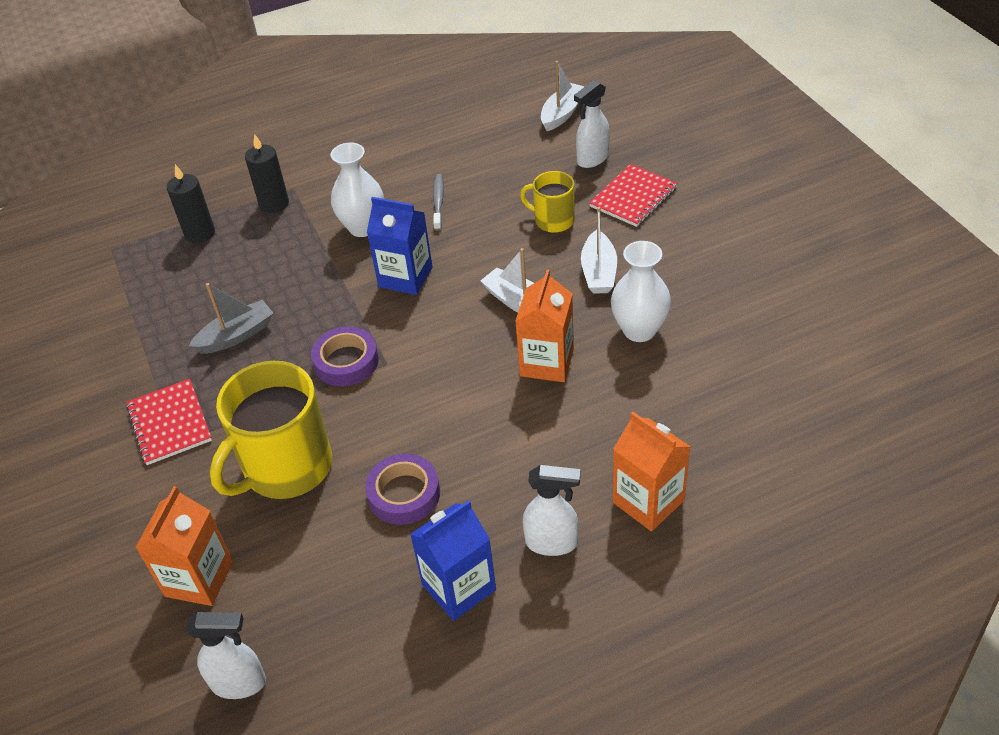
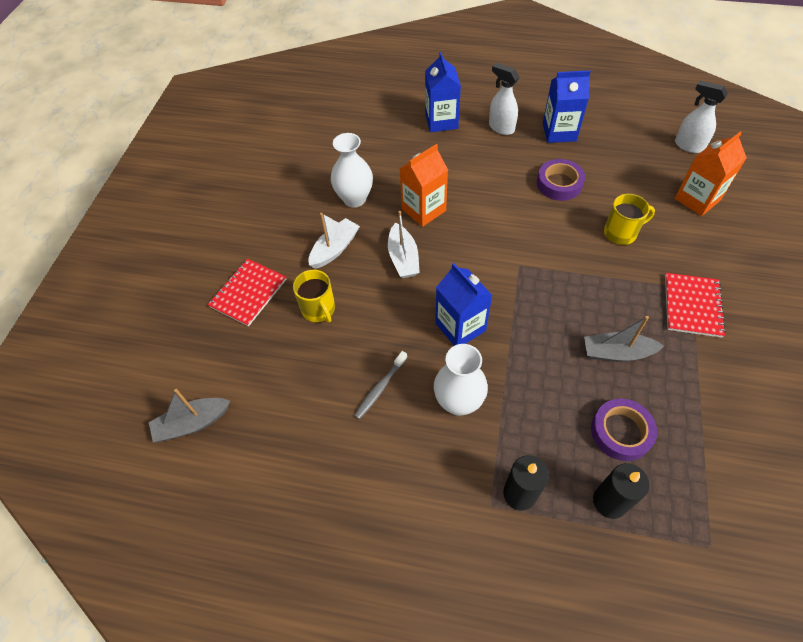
camera: 145 degrees left, 10 degrees up
(286, 467) = (621, 233): yellow mug -> yellow mug, size x0.53
(346, 361) = (545, 282): purple tape -> purple tape (621, 432)
(562, 113) = (192, 423): white boat -> grey boat
(592, 159) = (231, 350): white spray bottle -> none
(633, 197) = (248, 293): red notebook -> red notebook turned 45 degrees counterclockwise
(648, 501) = (441, 121): orange carton -> blue carton

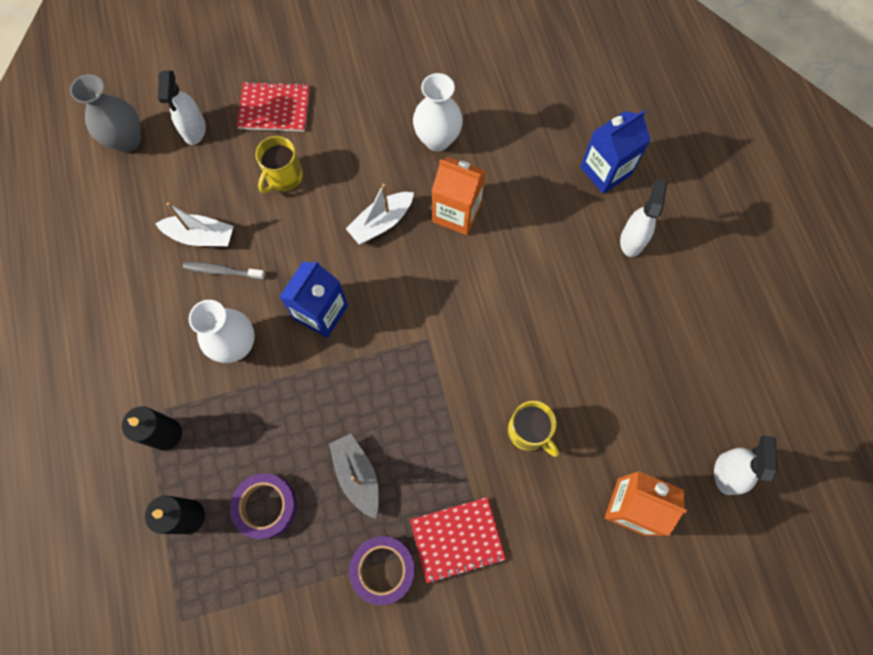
camera: 60 degrees right, 15 degrees up
(192, 423) = (127, 140): grey boat -> grey vase
(224, 362) = (194, 130): none -> white spray bottle
(334, 249) = (362, 154): white boat -> white boat (201, 236)
(559, 132) = (662, 308): blue carton -> none
(559, 184) = (572, 338): purple tape -> purple tape (383, 569)

